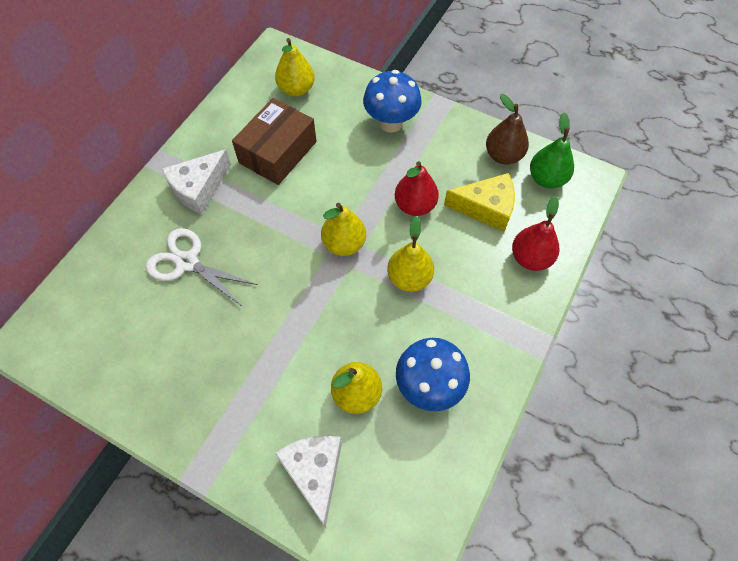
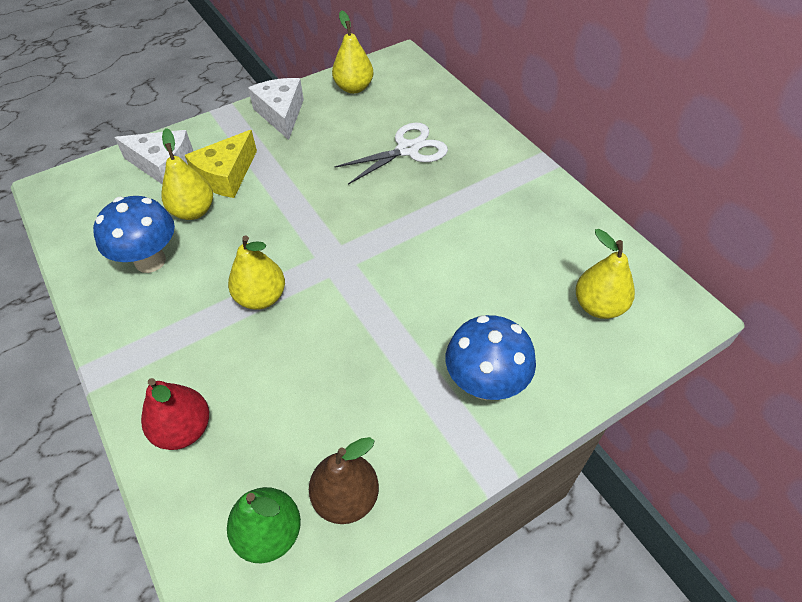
camera: 120 degrees right, 10 degrees down
(199, 188) = (489, 179): white cheese -> white cheese (281, 114)
(278, 152) = (502, 252): brown box -> none
(344, 244) = (343, 262): yellow pear -> yellow pear (354, 88)
(415, 205) = (343, 347): red pear -> none
(485, 208) = (284, 421): yellow cheese -> yellow cheese (226, 175)

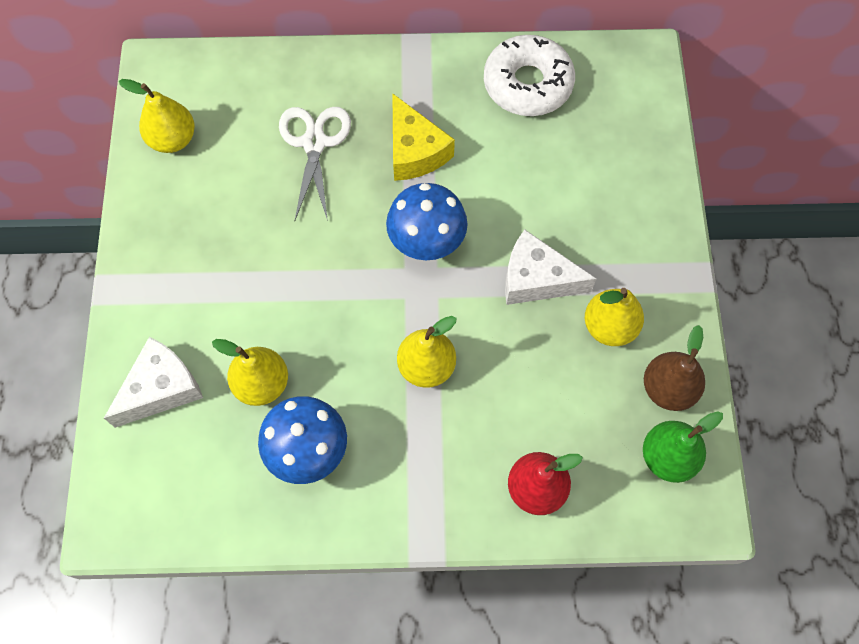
camera: 60 degrees left, 15 degrees up
(226, 175) = (227, 330): yellow cheese -> yellow cheese (414, 151)
(281, 114) = (162, 232): white cheese -> white cheese (536, 279)
(485, 384) = (626, 237): blue mushroom -> blue mushroom (426, 244)
(574, 242) = (527, 84): none -> white donut
(598, 306) = (603, 112): yellow pear -> yellow pear (609, 327)

